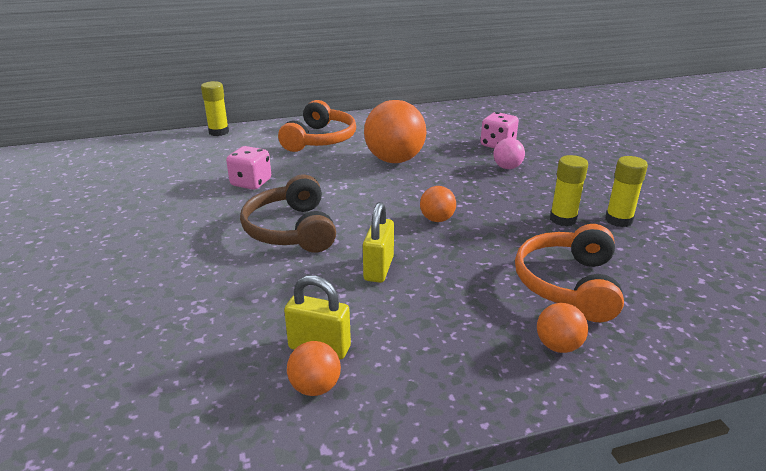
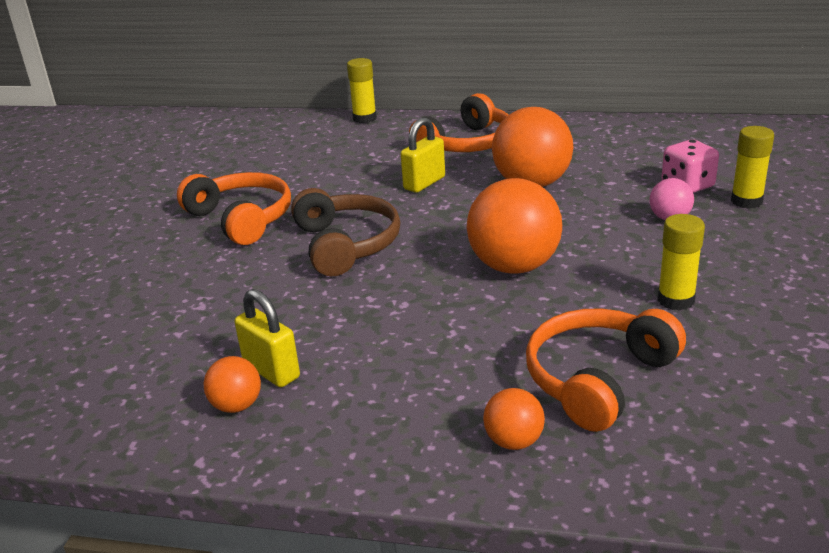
camera: 30 degrees right, 0 degrees up
(176, 227) = (241, 219): none -> orange headphones
(251, 183) = (349, 184): pink dice -> none
(291, 230) = (346, 245): brown headphones -> brown headphones turned 150 degrees clockwise
(378, 269) = (398, 307): yellow padlock -> yellow padlock (424, 183)
(437, 219) = (514, 266): orange ball -> orange ball, size x2.03
(618, 220) = (755, 318): yellow glue stick -> yellow glue stick (746, 201)

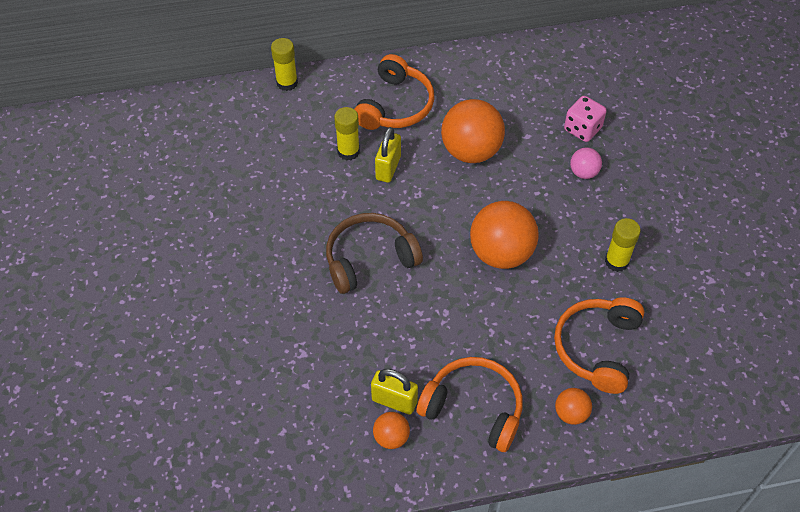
camera: 25 degrees left, 25 degrees up
(241, 219) = (268, 248): orange headphones -> orange headphones (474, 408)
(346, 245) = (369, 259): brown headphones -> brown headphones turned 75 degrees counterclockwise
(746, 201) = (627, 140): yellow glue stick -> yellow glue stick (348, 151)

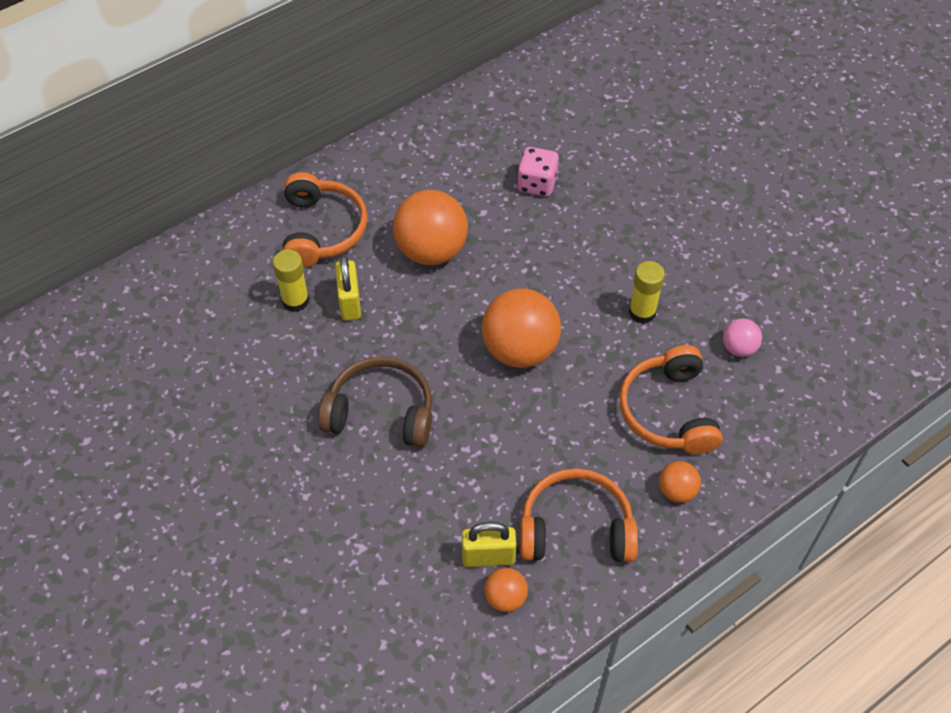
camera: 25 degrees left, 0 degrees up
(287, 83) = (183, 248): yellow glue stick -> none
(369, 259) = (381, 412): brown headphones -> brown headphones turned 60 degrees clockwise
(583, 172) = (561, 230): pink ball -> pink ball (738, 348)

